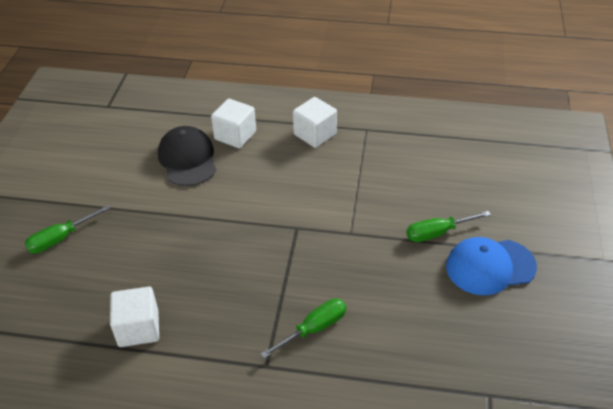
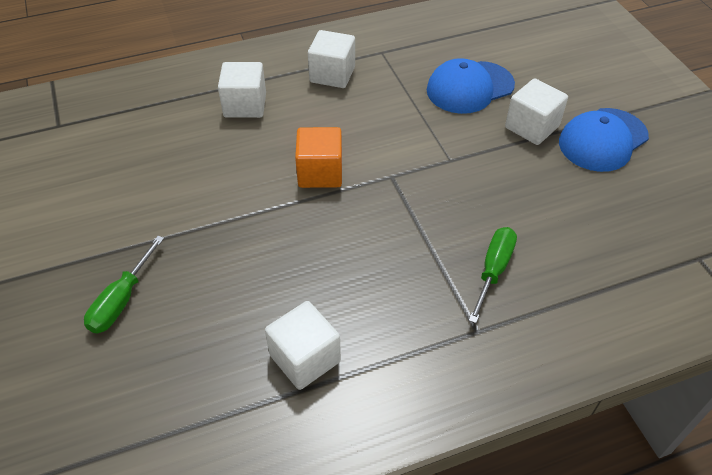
camera: 30 degrees left, 5 degrees up
(187, 159) = (210, 150): black cap -> none
(248, 205) = (320, 173): none -> orange cube
(413, 182) = (469, 87): none -> blue cap
(438, 233) = (531, 127): green screwdriver -> white cube

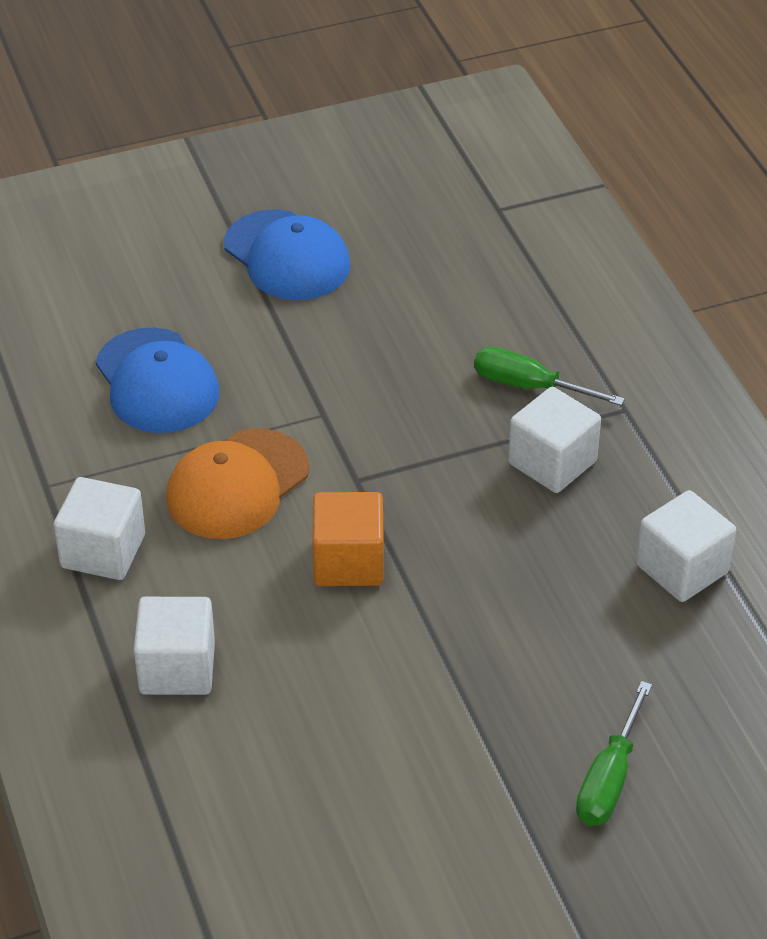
camera: 90 degrees left, 5 degrees down
(122, 300) = (609, 778): green screwdriver -> green screwdriver turned 90 degrees clockwise
(385, 123) = (237, 485): none -> orange cap
(531, 127) = (255, 323): white cube -> white cube (552, 462)

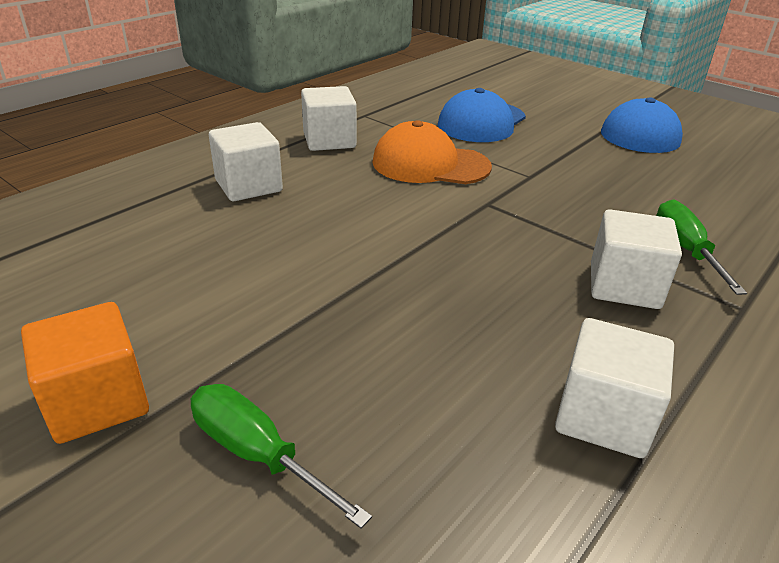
camera: 60 degrees right, 10 degrees down
(348, 562) = (405, 221): orange cube -> orange cube (97, 401)
(609, 778) = (258, 454): green screwdriver -> green screwdriver turned 45 degrees clockwise

